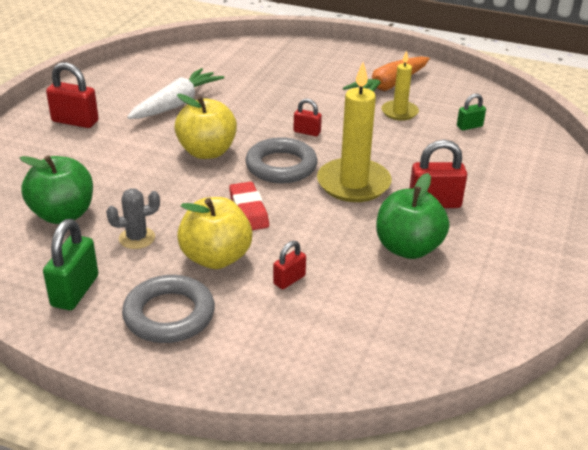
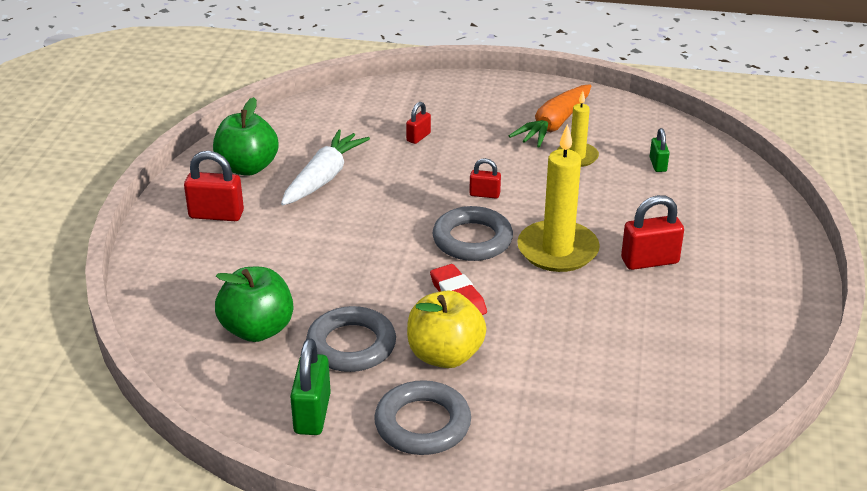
camera: 10 degrees left, 0 degrees up
(137, 238) = (351, 345): grey cactus -> grey ring
(207, 152) = (384, 233): yellow apple -> none
(289, 280) = (530, 368): red padlock -> red padlock (418, 137)
(408, 248) = (639, 316): green apple -> green apple (247, 167)
(469, 126) = (658, 164): green padlock -> green padlock turned 60 degrees counterclockwise

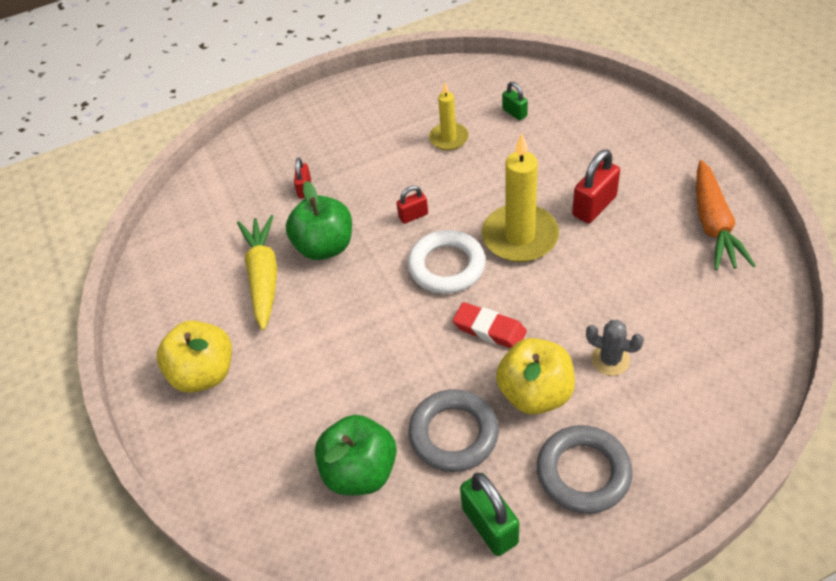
camera: 30 degrees left, 15 degrees up
(216, 215) = (204, 373): red padlock -> yellow apple
(247, 167) = (183, 306): green apple -> green apple (324, 247)
(324, 177) = (263, 276): white carrot -> yellow carrot
(472, 240) = (446, 266): grey ring -> white ring
(534, 367) = (610, 360): none -> grey cactus
(553, 125) = (402, 118): orange carrot -> orange carrot (713, 225)

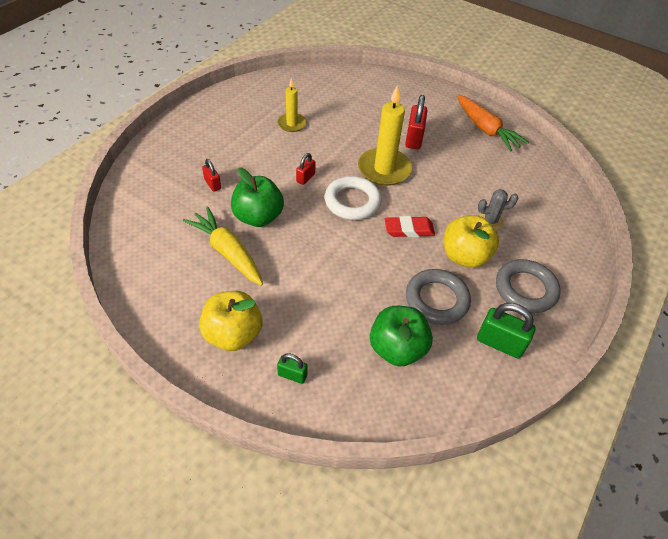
camera: 40 degrees left, 0 degrees up
(514, 113) = (323, 98): green padlock -> green padlock (292, 375)

